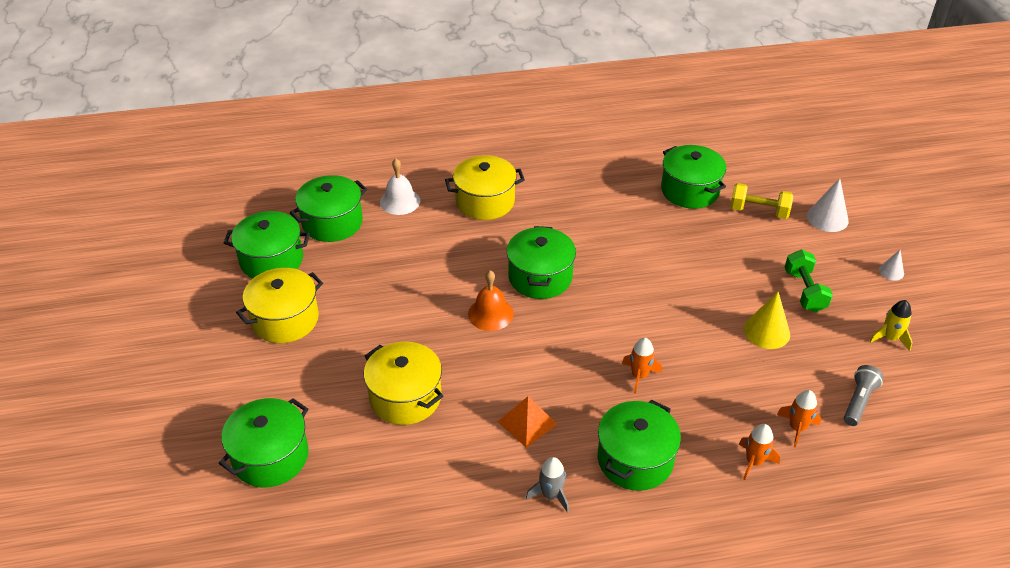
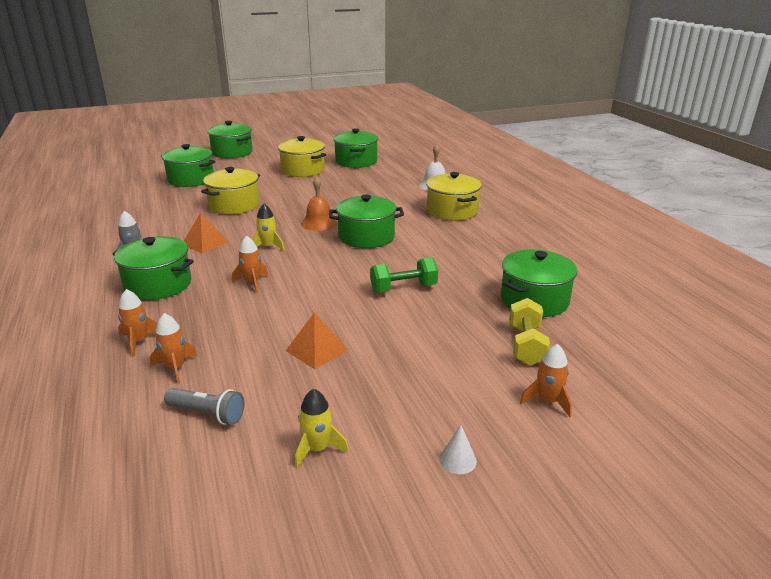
camera: 80 degrees right, 15 degrees down
(332, 222) = (400, 171): green pot -> green pot (232, 152)
(550, 362) = (268, 247): none -> yellow rocket
(766, 331) = (317, 350): yellow cone -> orange pyramid
(804, 291) = (391, 378): green dumbbell -> green dumbbell (403, 288)
(827, 218) = (547, 401): white cone -> orange rocket

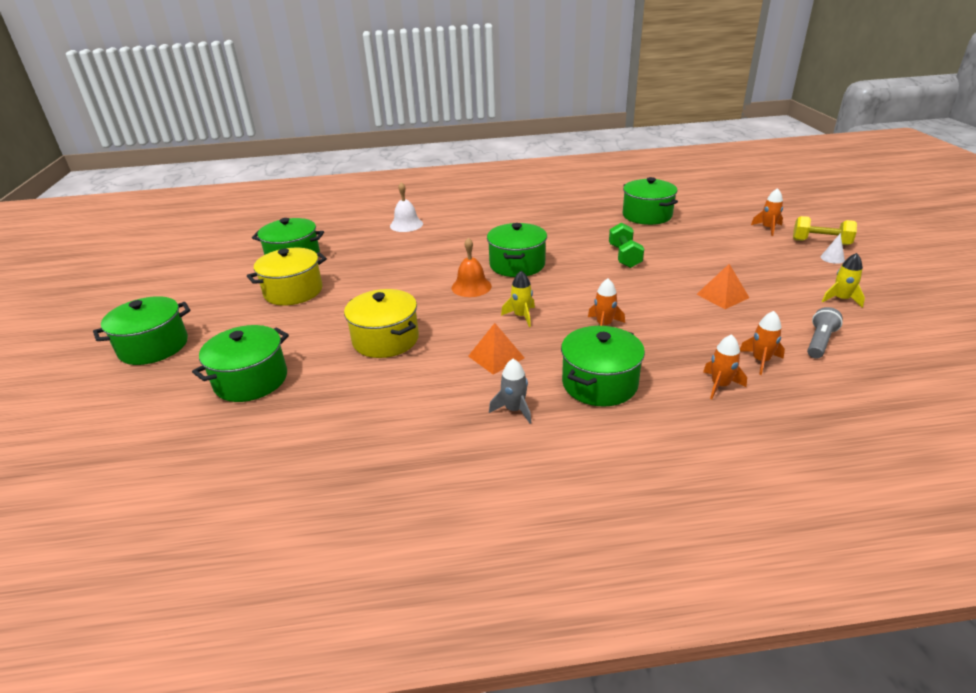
camera: 75 degrees left, 5 degrees up
(452, 211) = (475, 224): yellow pot -> none
(526, 345) = (707, 225): yellow dumbbell -> yellow dumbbell (820, 242)

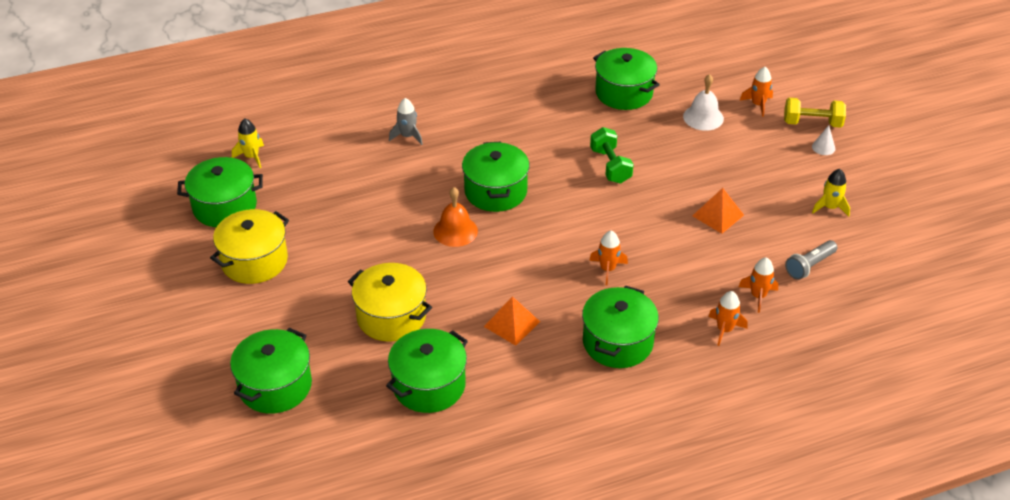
camera: 15 degrees left, 10 degrees up
(154, 346) = (139, 358): green pot -> green pot (429, 385)
(406, 225) = (340, 135): white bell -> white bell (703, 117)
(514, 409) = (547, 382): grey rocket -> grey rocket (407, 136)
(521, 316) = (522, 267): yellow rocket -> yellow rocket (252, 157)
(819, 342) = (809, 266): grey flashlight -> grey flashlight turned 150 degrees counterclockwise

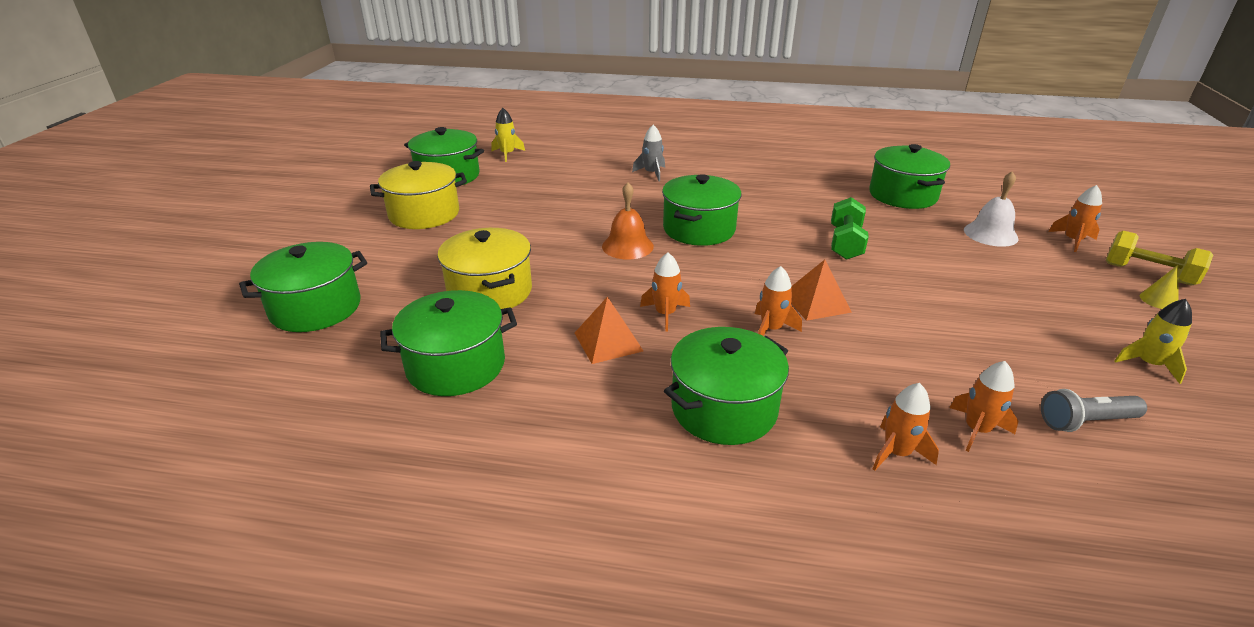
camera: 30 degrees right, 10 degrees down
(531, 285) = (665, 314): none -> orange rocket
(718, 215) = (960, 322): orange pyramid -> orange pyramid (816, 302)
(823, 147) = (1158, 300): white cone -> yellow cone

